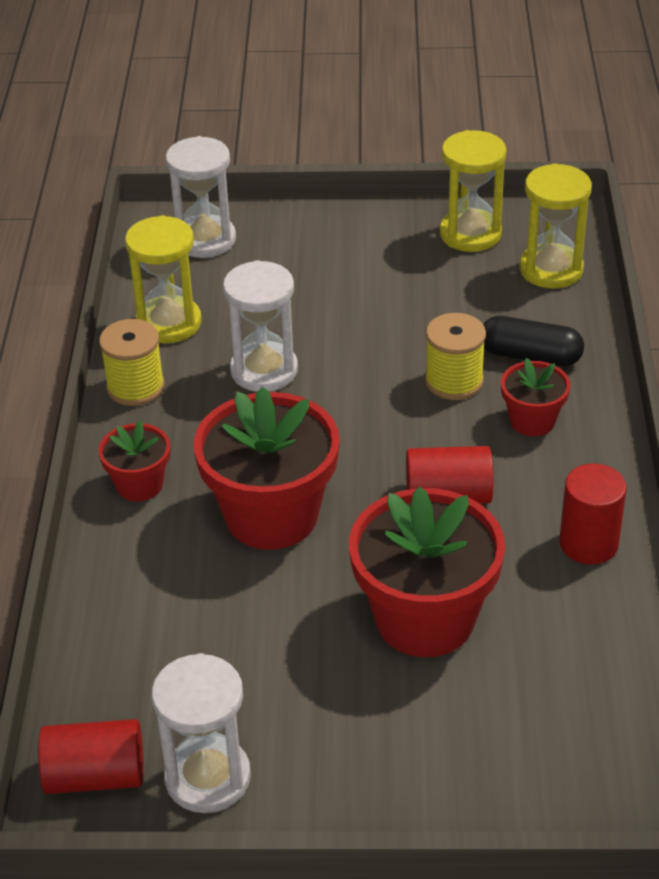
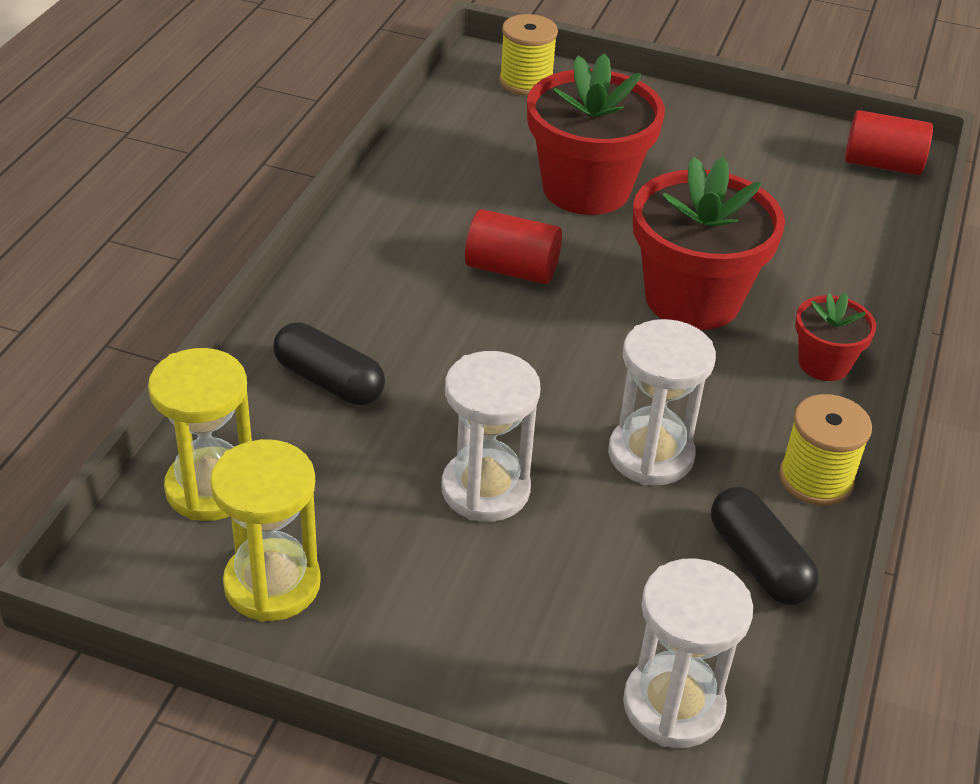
camera: 165 degrees left, 0 degrees up
(169, 323) = (758, 562): yellow hourglass -> black capsule
(208, 778) = (795, 143): white hourglass -> white hourglass (485, 489)
(454, 381) = (435, 377): yellow spool -> yellow spool (526, 82)
(532, 421) = (381, 313): red flower pot -> none
(588, 544) = (411, 201): red cylinder -> none

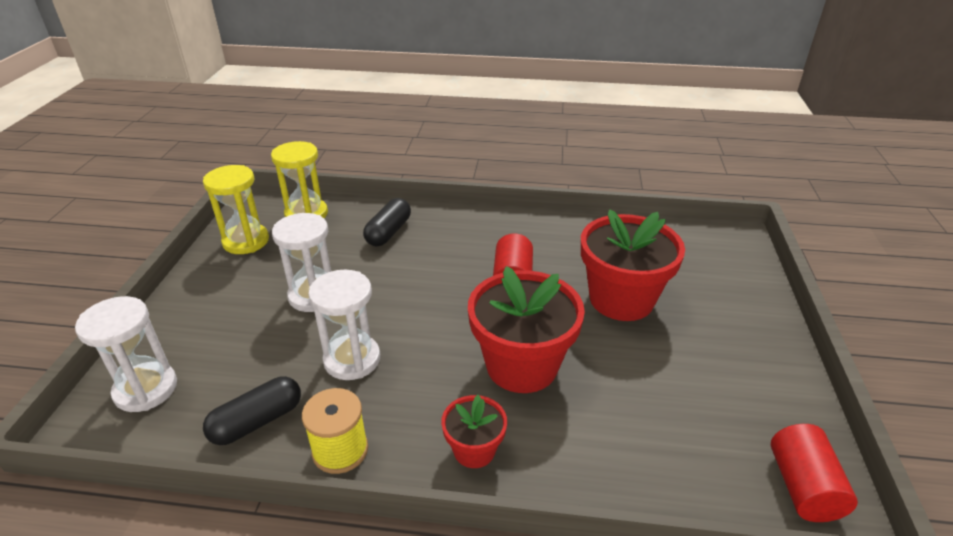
camera: 80 degrees right, 5 degrees down
(526, 82) = (730, 256): yellow spool -> none

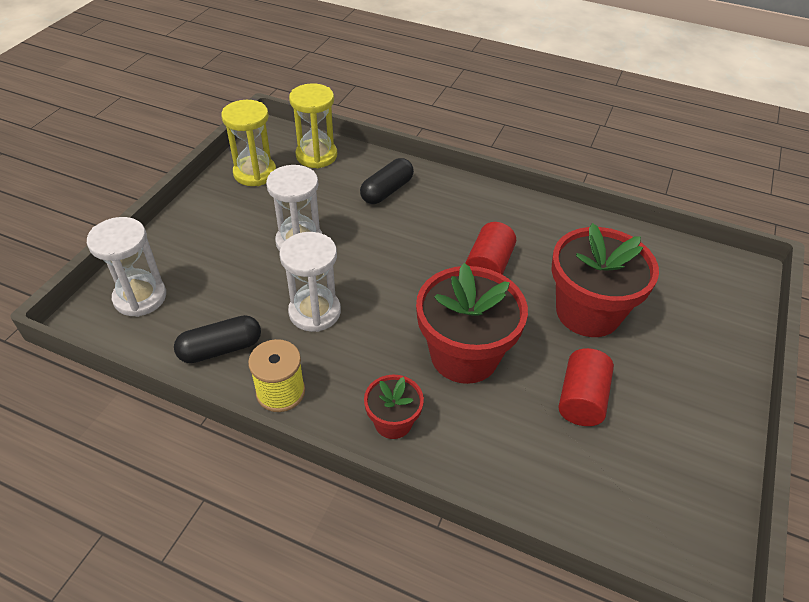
camera: 15 degrees right, 10 degrees up
(802, 487) = (682, 539): red cylinder -> red cylinder (581, 399)

